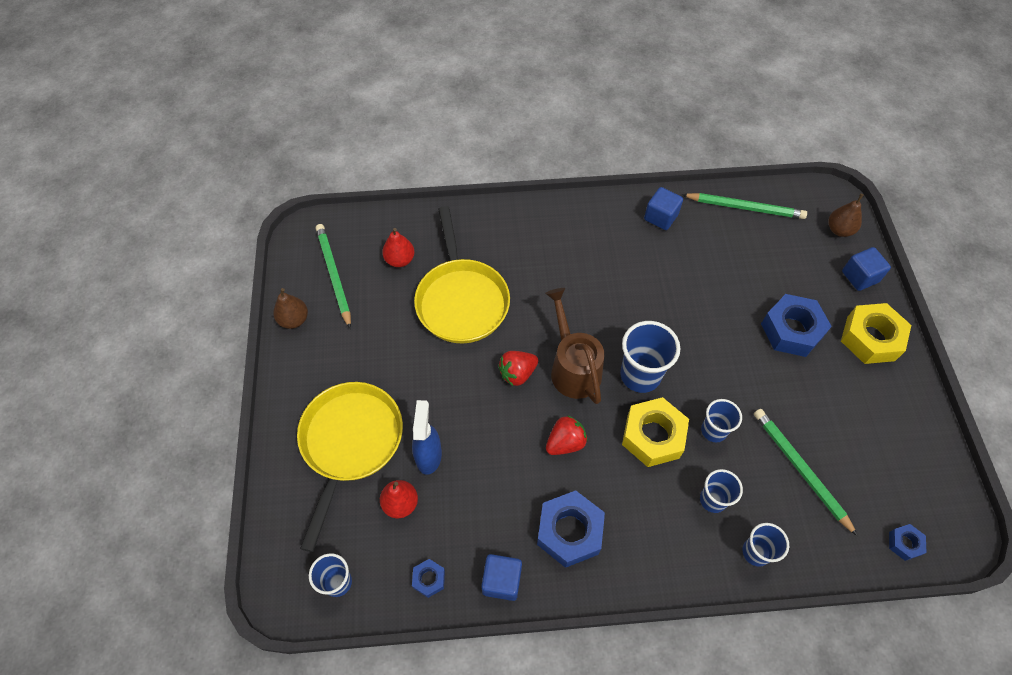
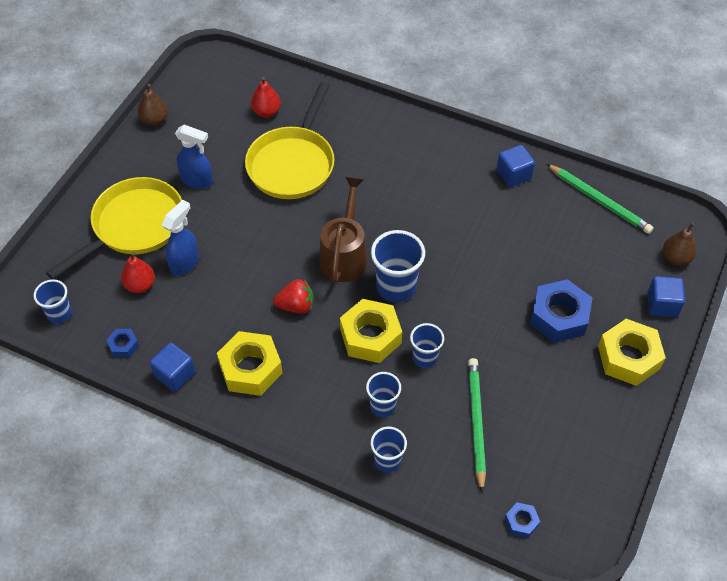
camera: 30 degrees right, 5 degrees down
(334, 275) = (207, 101): green pencil -> none
(381, 362) = (197, 180): none -> blue spray bottle
(517, 373) = (296, 238): red strawberry -> none
(569, 532) = (250, 368): blue nut -> yellow nut

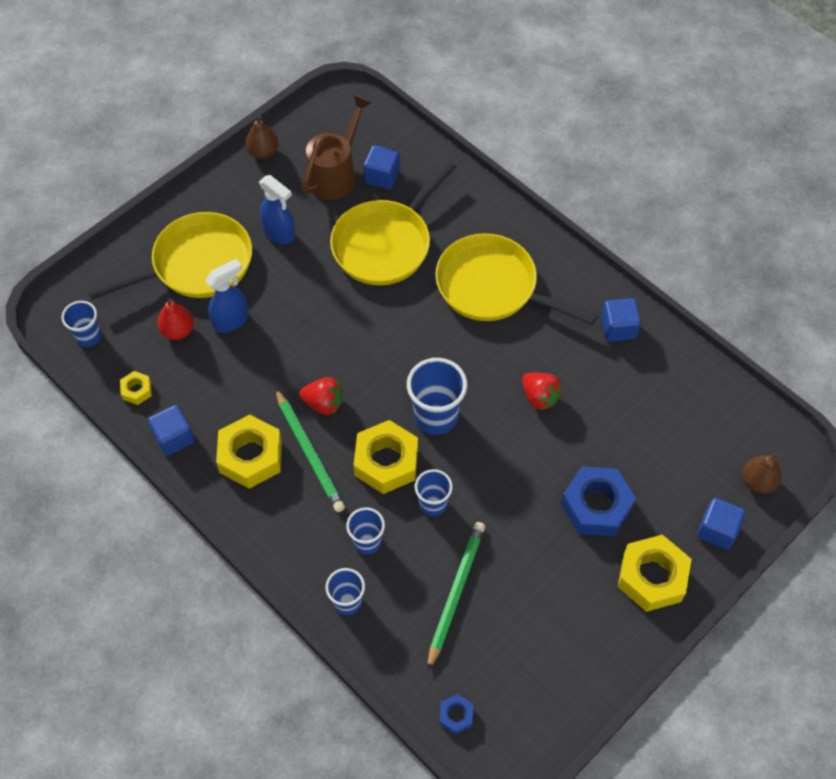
camera: 20 degrees right, 5 degrees up
(123, 345) = (137, 390): blue nut -> yellow nut
(266, 112) = (382, 176): red pear -> blue cube
(345, 254) = (397, 363): brown watering can -> brown watering can (336, 173)
(398, 172) = (493, 287): none -> yellow pan
(475, 246) = (540, 397): none -> red strawberry
(599, 201) = (700, 387): green pencil -> green pencil (309, 452)

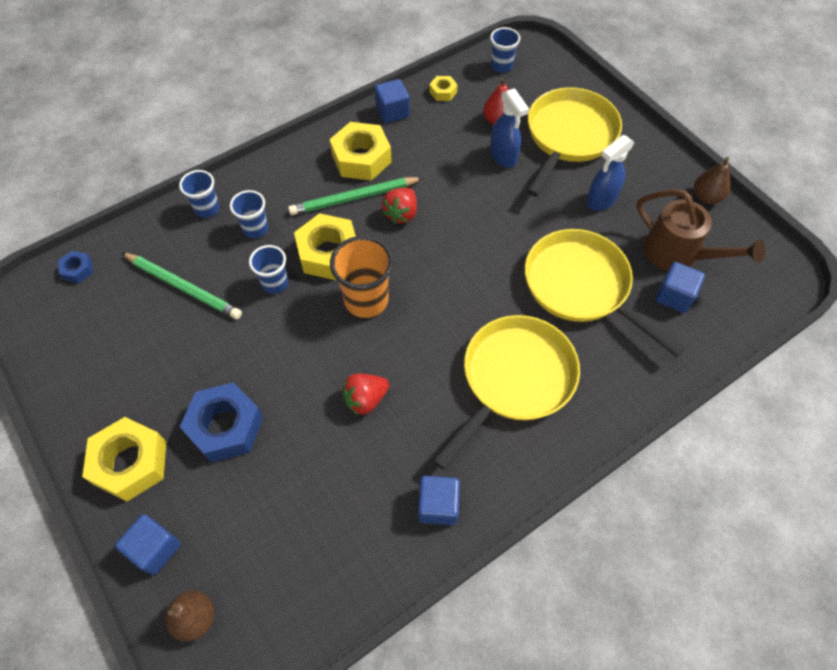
camera: 100 degrees right, 0 degrees up
(196, 264) = (568, 137): yellow pan -> yellow pan turned 135 degrees counterclockwise
(436, 416) = (366, 300): blue cup -> orange cup

